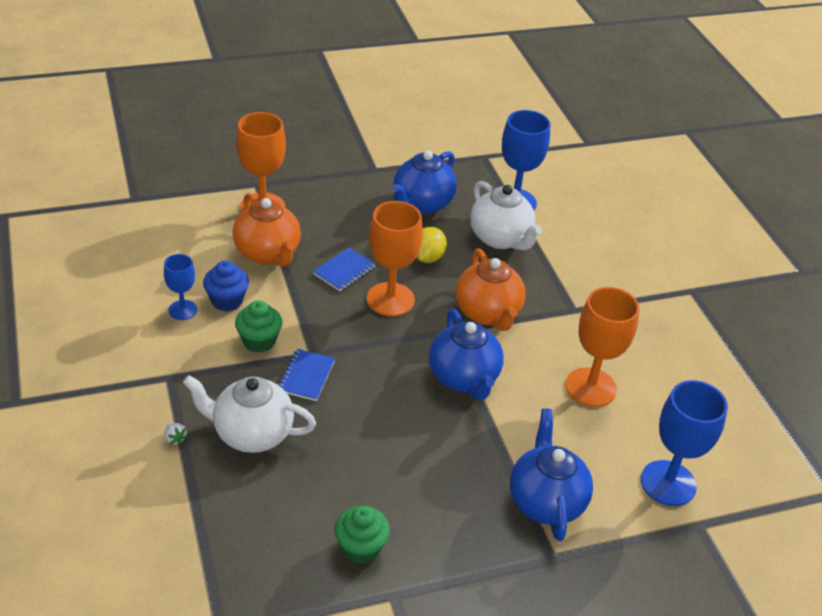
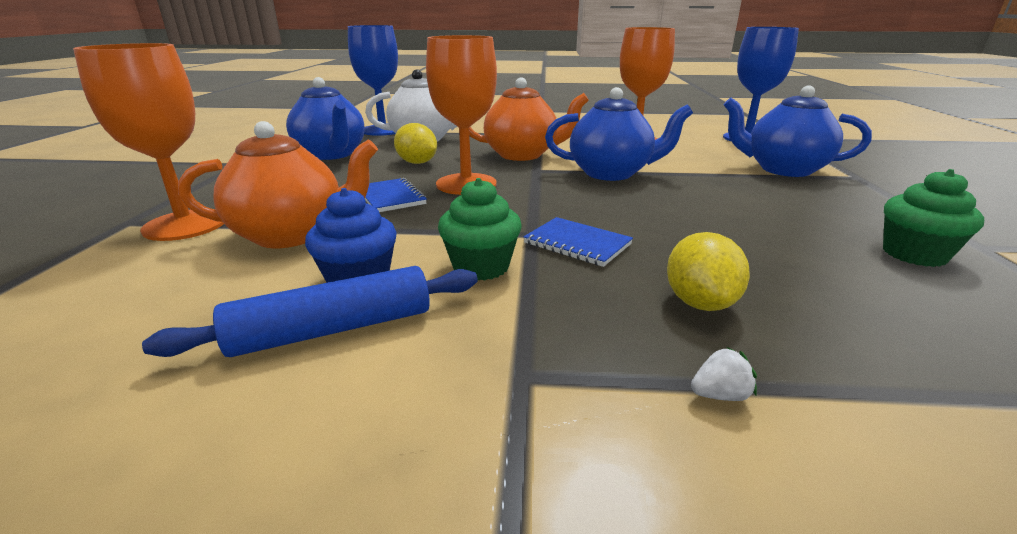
camera: 65 degrees left, 15 degrees down
(182, 310) = (333, 329): blue goblet -> blue rolling pin
(251, 434) = (699, 302): white teapot -> yellow lemon

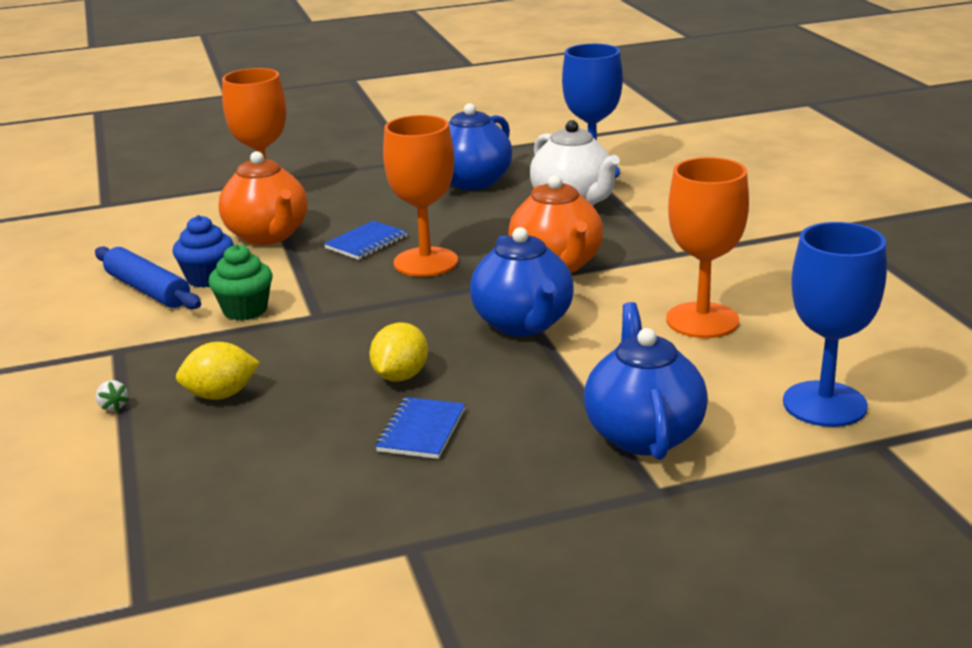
camera: 70 degrees right, 0 degrees up
(417, 163) = (477, 224): yellow lemon -> yellow lemon (400, 376)
(577, 244) = (305, 337): blue notebook -> blue notebook (421, 430)
(914, 254) = (365, 499): green cupcake -> none

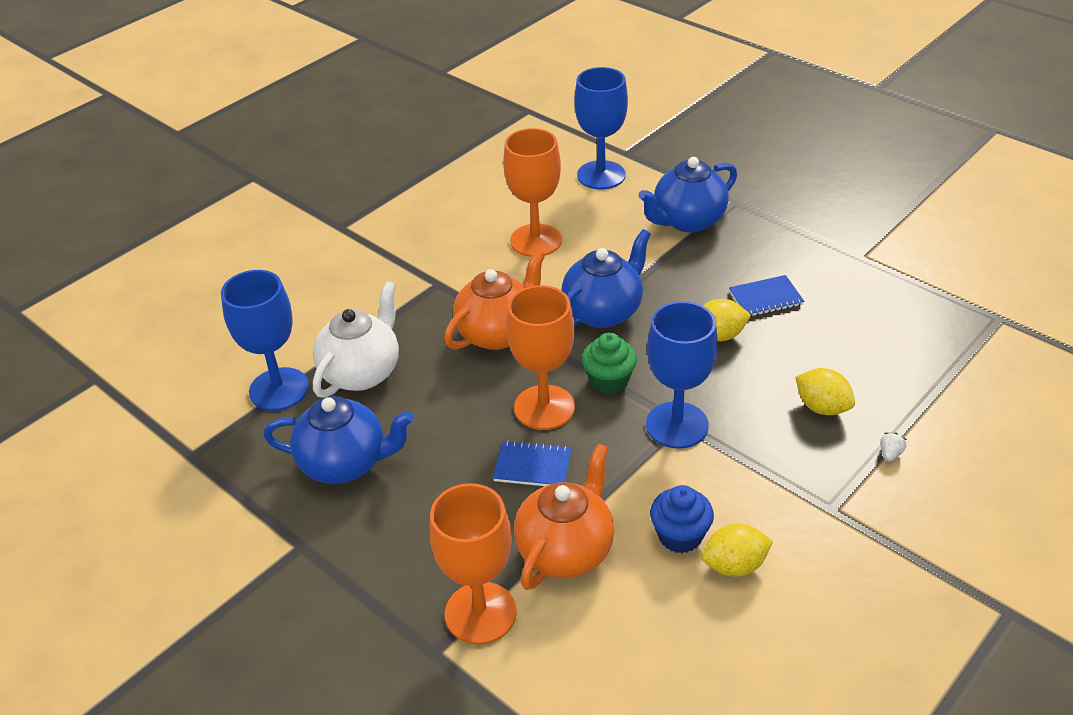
camera: 120 degrees left, 15 degrees up
(147, 290) = (734, 565): blue rolling pin -> yellow lemon
(245, 310) = (709, 471): green cupcake -> green cupcake (609, 381)
(316, 313) = (677, 425): none -> blue goblet

